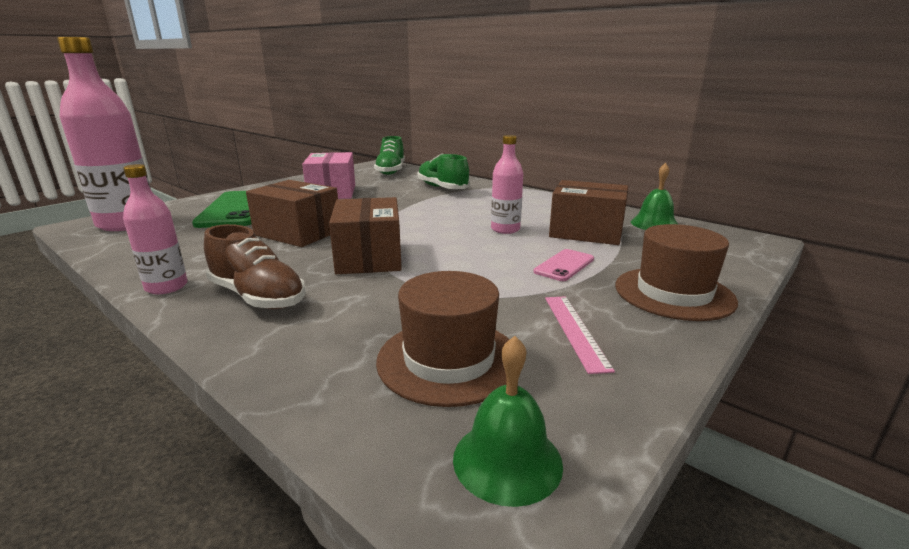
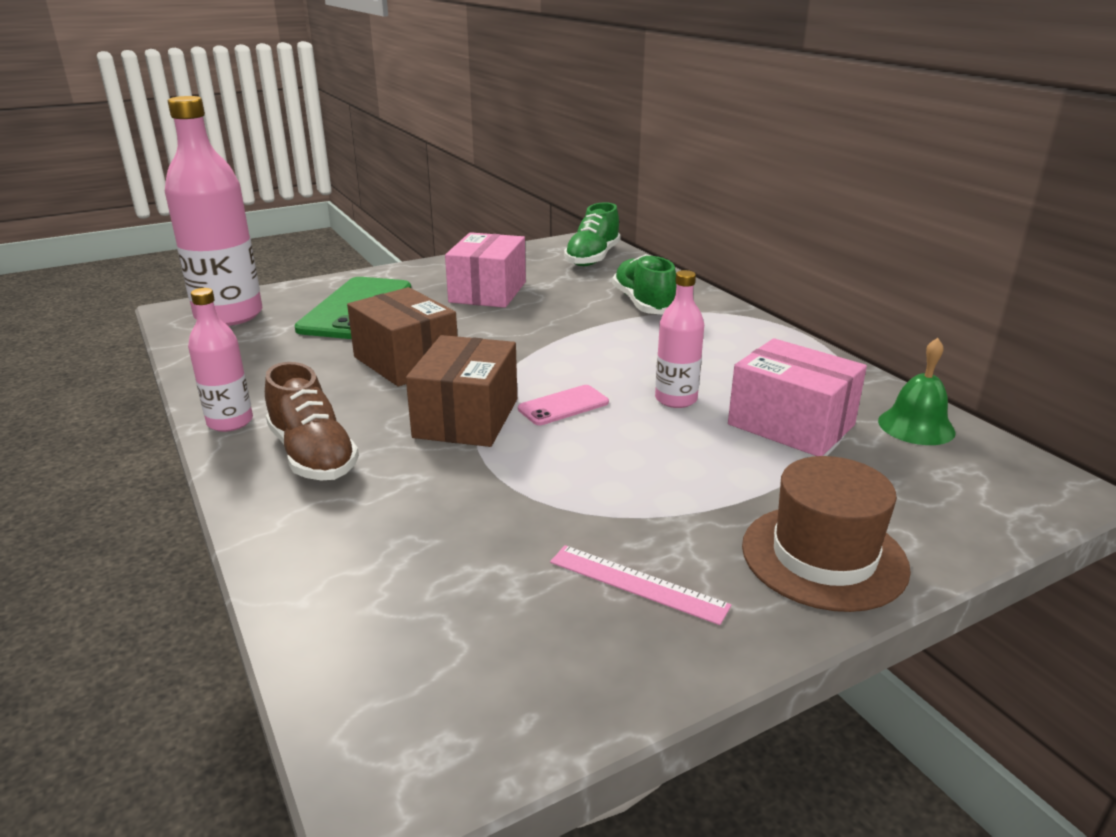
camera: 20 degrees right, 5 degrees up
(449, 360) = (461, 588): brown hat -> none
(507, 460) = (438, 719): green bell -> none
(564, 265) = (708, 479): pink phone -> pink phone (563, 406)
(575, 330) = (637, 583): pink ruler -> pink ruler turned 75 degrees counterclockwise
(586, 232) = (791, 424): brown box -> pink box

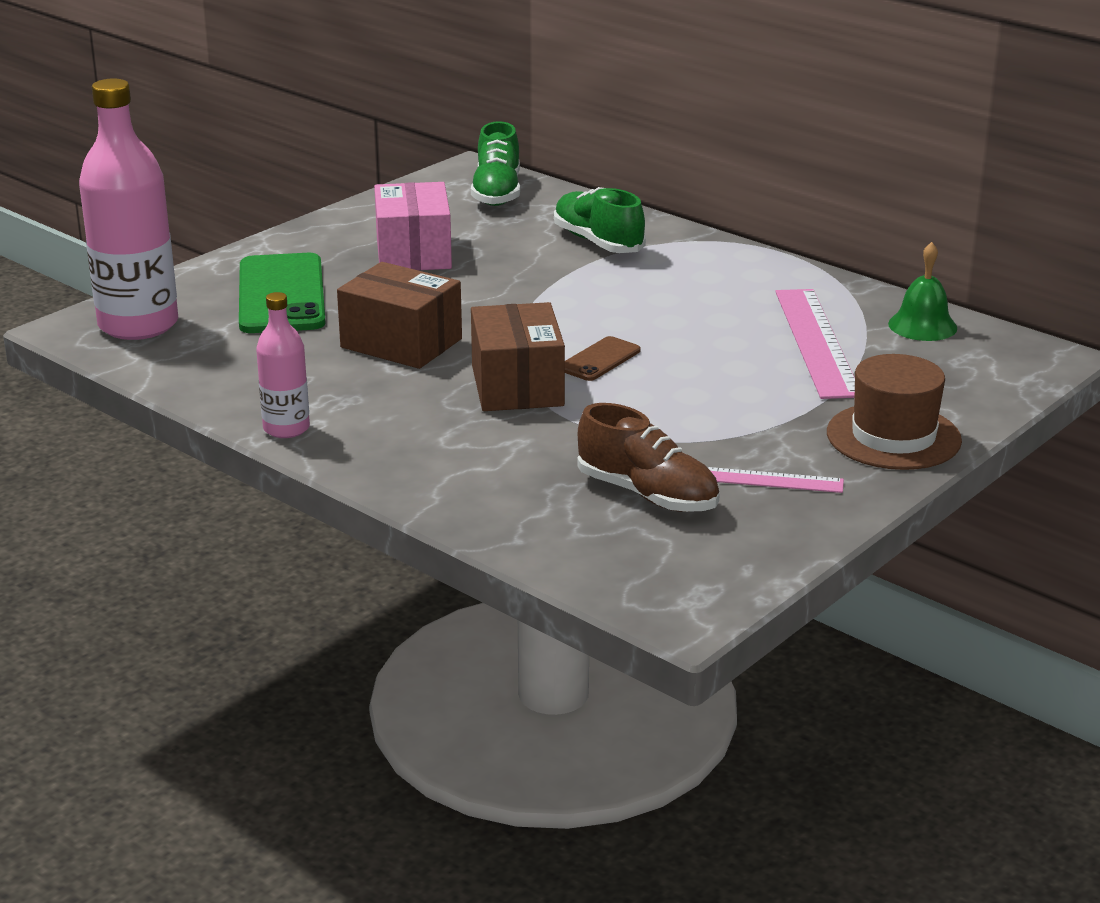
camera: 20 degrees left, 0 degrees up
(313, 455) = (404, 441): brown shoe -> brown shoe (647, 494)
(563, 406) = (599, 359): pink phone -> brown phone
(676, 399) = (700, 336): pink bottle -> none
(791, 424) = (816, 342): pink box -> pink ruler

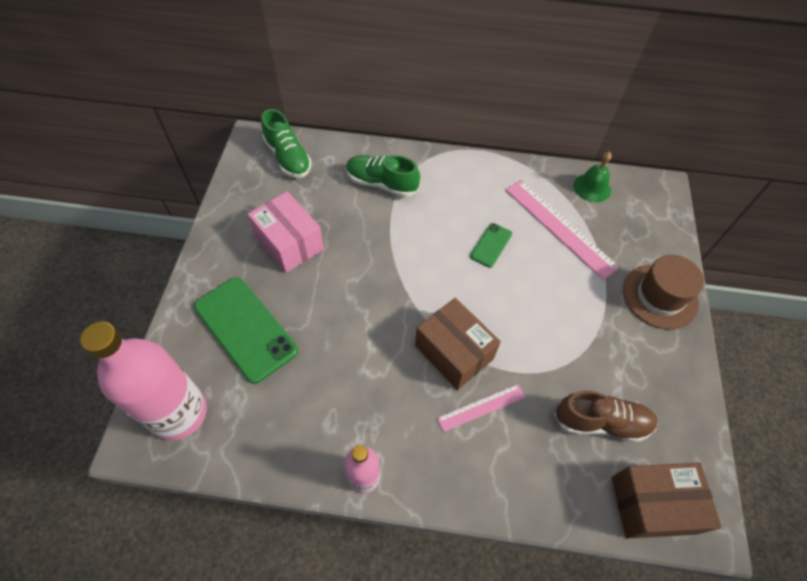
camera: 35 degrees left, 30 degrees up
(401, 343) = (357, 343): brown box -> brown box (652, 505)
(599, 359) = (474, 301): brown phone -> none
(688, 327) = (491, 245): none -> green phone
(766, 480) = (640, 372): pink ruler -> pink ruler (481, 407)

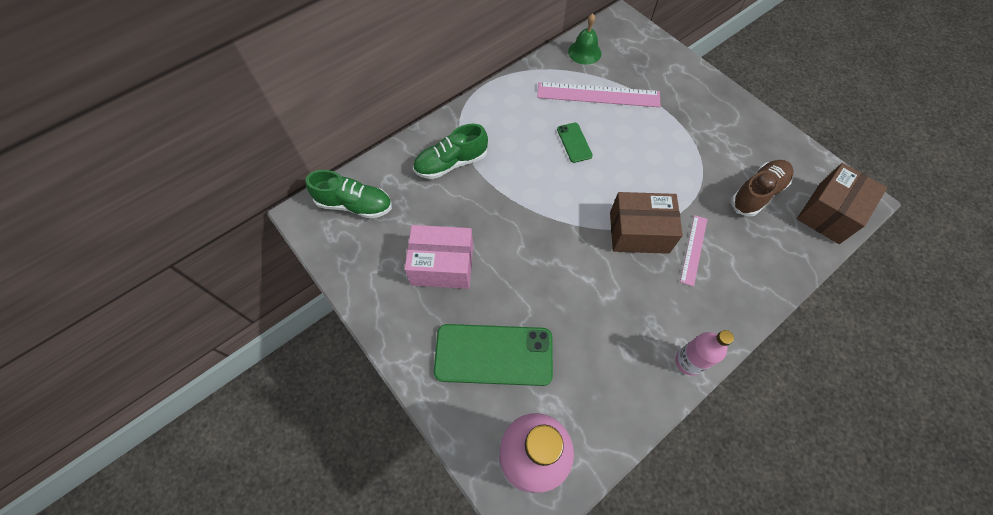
camera: 45 degrees left, 5 degrees up
(660, 296) = (698, 90): brown hat -> none

